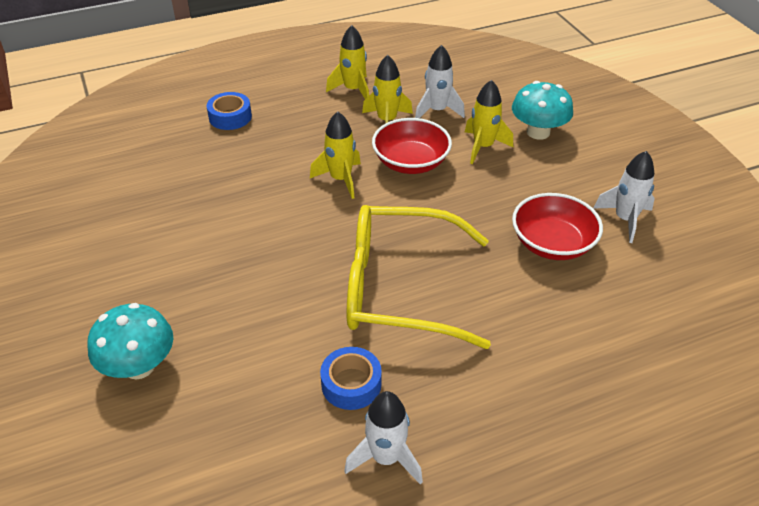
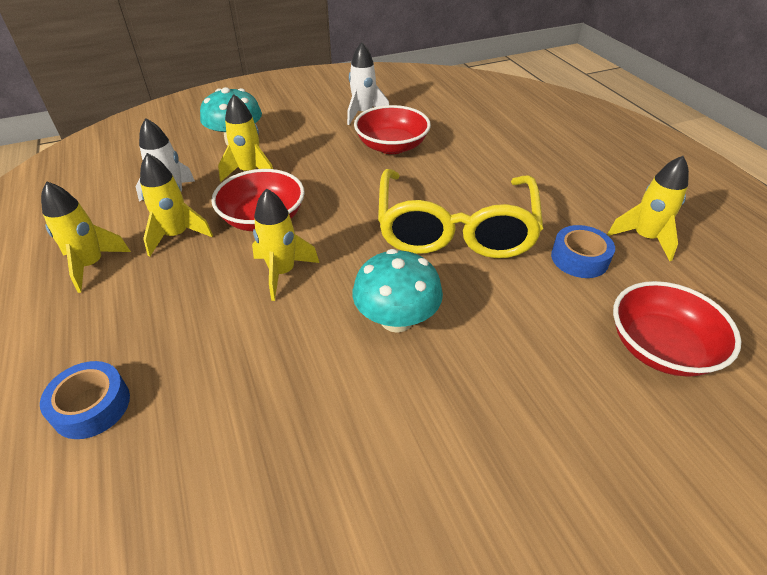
camera: 90 degrees left, 0 degrees up
(139, 366) = (624, 444): turquoise mushroom -> turquoise mushroom (396, 319)
(224, 420) = (660, 347): none -> red bowl
(386, 458) = (644, 238): white rocket -> yellow rocket

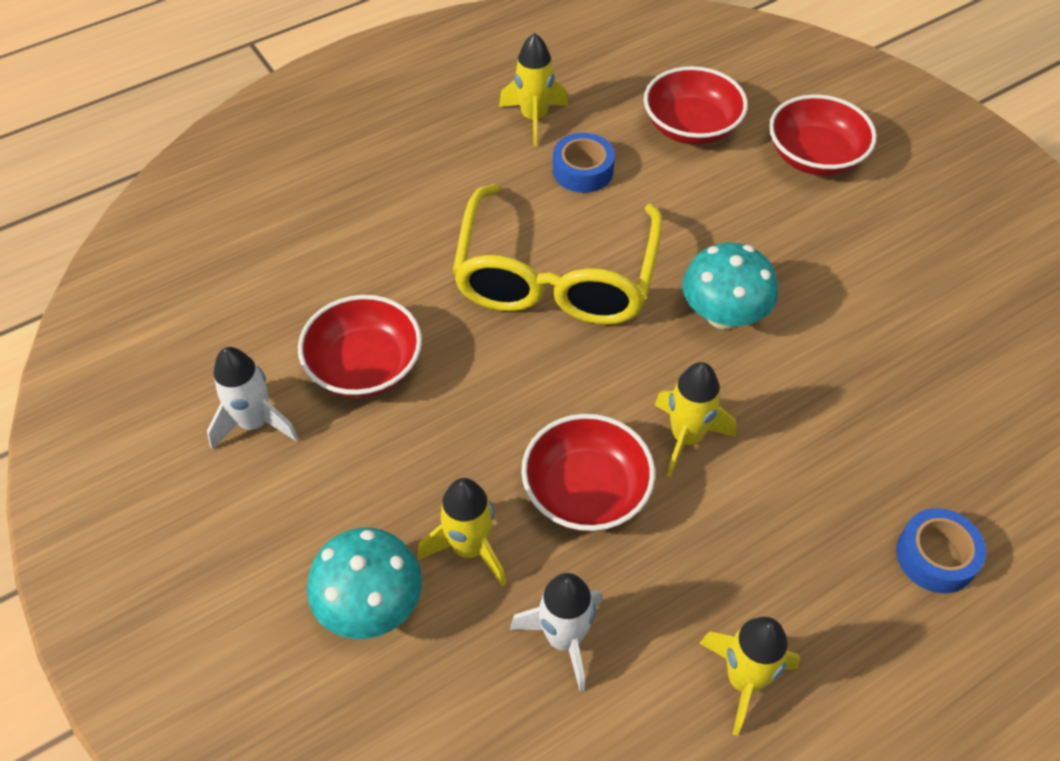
camera: 100 degrees left, 10 degrees up
(177, 235) = (651, 592): yellow rocket -> none
(455, 228) = (556, 276): yellow glasses -> yellow glasses turned 105 degrees clockwise
(632, 461) = (815, 156): none -> red bowl

